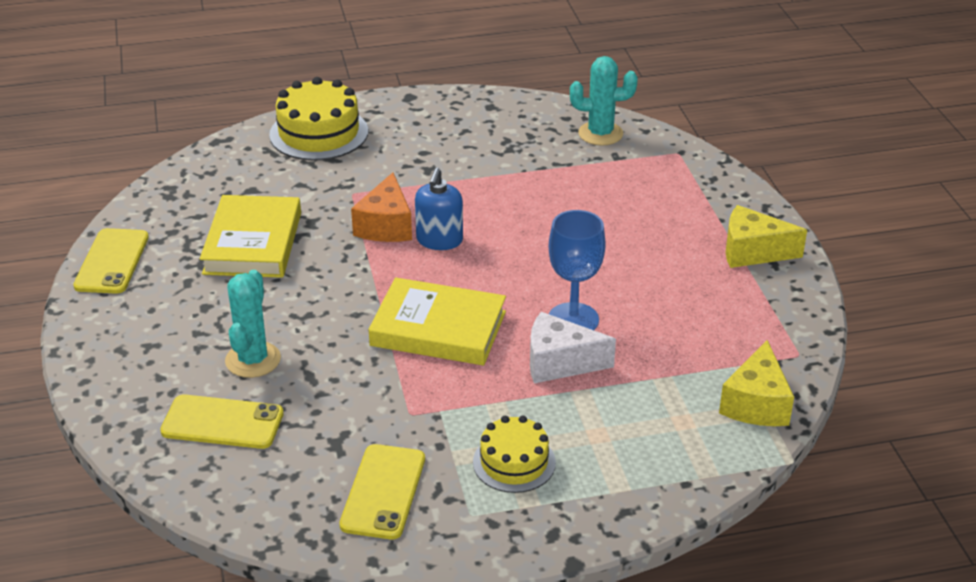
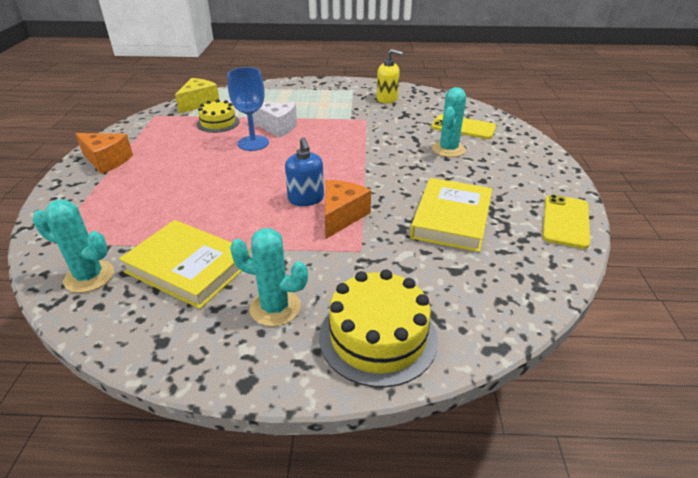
camera: 165 degrees left, 0 degrees up
(383, 492) = (387, 99): yellow phone -> yellow soap dispenser
(414, 138) = (275, 308): none -> turquoise cactus
(438, 329) = (334, 149): yellow book -> yellow book (188, 267)
(439, 240) = (306, 199): blue soap dispenser -> blue soap dispenser turned 135 degrees clockwise
(514, 462) = (325, 100): yellow cake -> yellow cake (218, 123)
(752, 252) = (107, 161): yellow cheese -> orange cheese

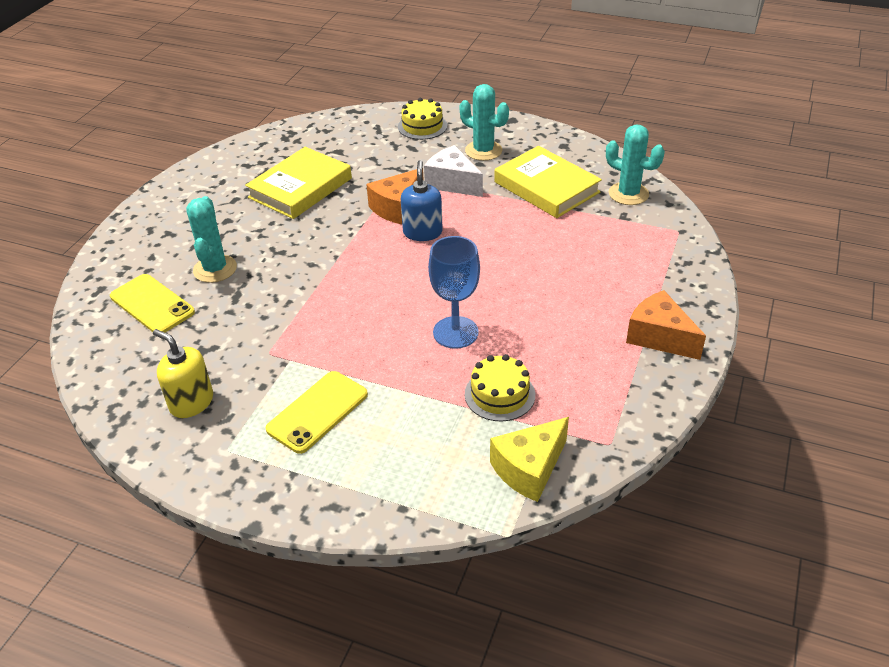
camera: 160 degrees left, 5 degrees up
(277, 127) = (410, 362): white cheese -> white cheese (452, 183)
(378, 337) = (422, 126): yellow cake -> yellow cake, size x0.63
(448, 149) = (215, 269): turquoise cactus -> turquoise cactus turned 45 degrees counterclockwise
(565, 221) = (207, 169): yellow phone -> yellow phone (318, 412)

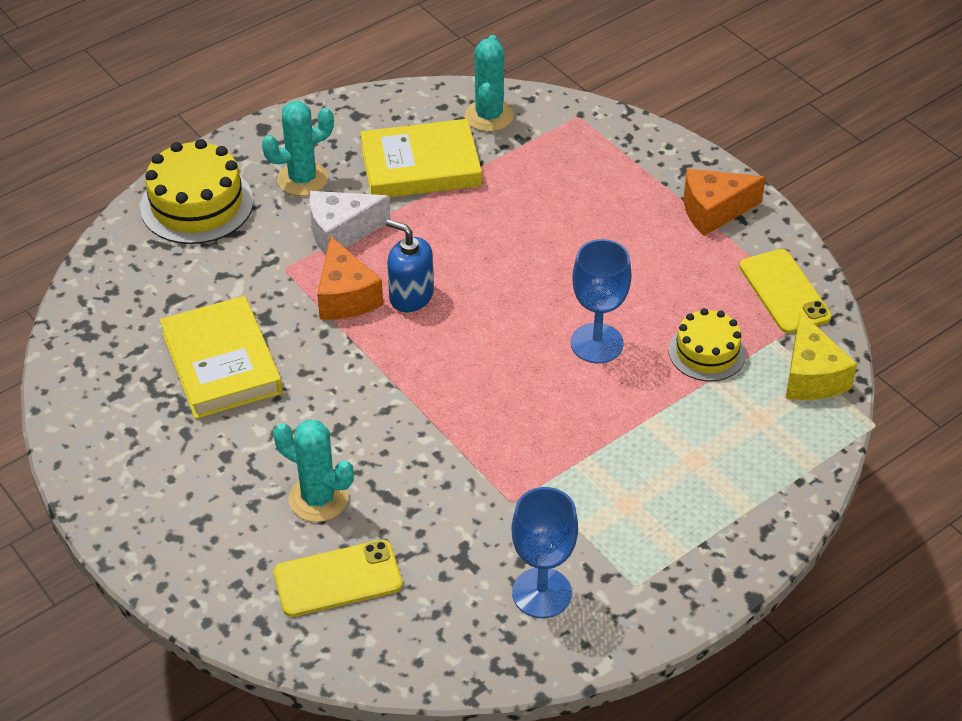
camera: 60 degrees left, 5 degrees up
(191, 402) = (541, 593): yellow soap dispenser -> blue goblet
(318, 412) = (632, 494): yellow phone -> yellow phone (784, 291)
(422, 126) = (197, 204): yellow cake -> yellow cake, size x1.58
(628, 194) = (489, 116): turquoise cactus -> turquoise cactus turned 60 degrees counterclockwise

